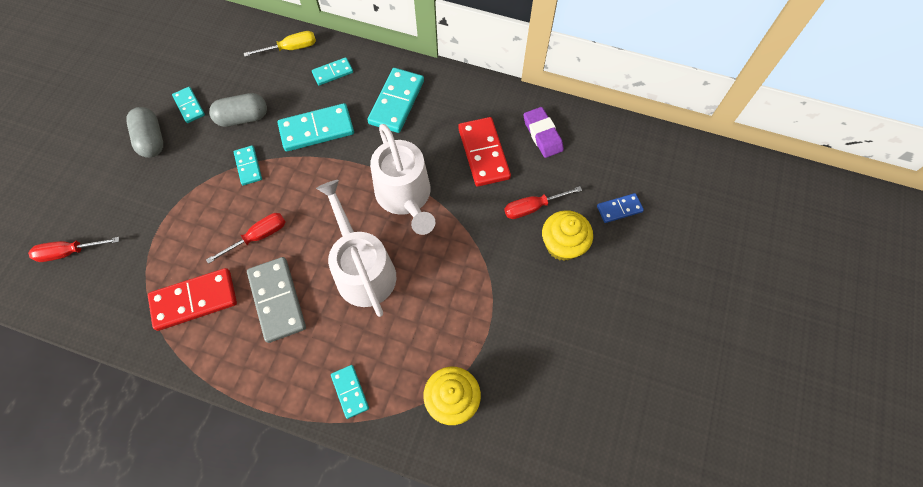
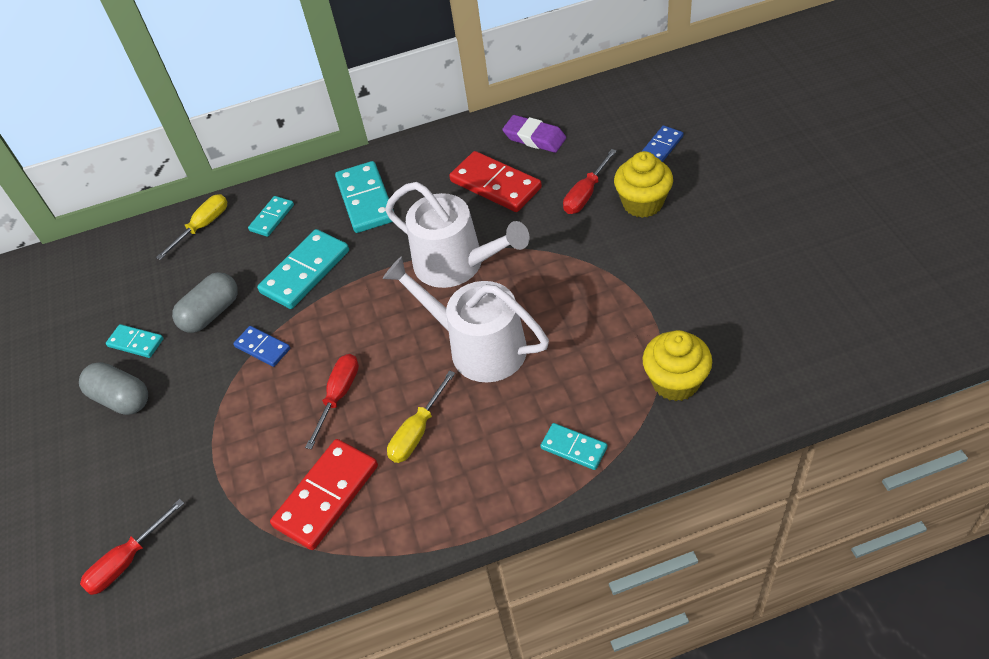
camera: 30 degrees left, 15 degrees down
(248, 166) = (262, 348): turquoise domino -> blue domino
(277, 300) = (417, 432): grey domino -> yellow screwdriver

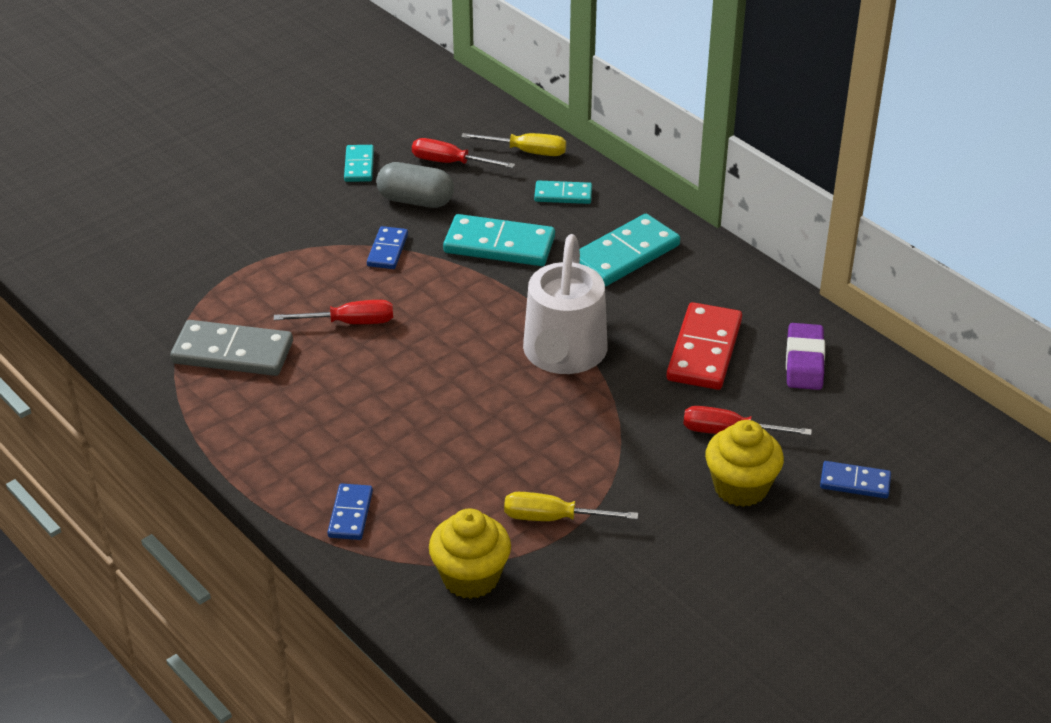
camera: 60 degrees right, 10 degrees down
(121, 398) = (292, 182): grey capsule -> none
(127, 561) = (127, 253): red screwdriver -> red screwdriver (450, 163)
(327, 496) = (232, 353): red domino -> grey domino
(417, 432) = (327, 392): yellow screwdriver -> yellow screwdriver (553, 518)
(479, 347) = (453, 405): white watering can -> none
(574, 448) = (350, 514): turquoise domino -> blue domino

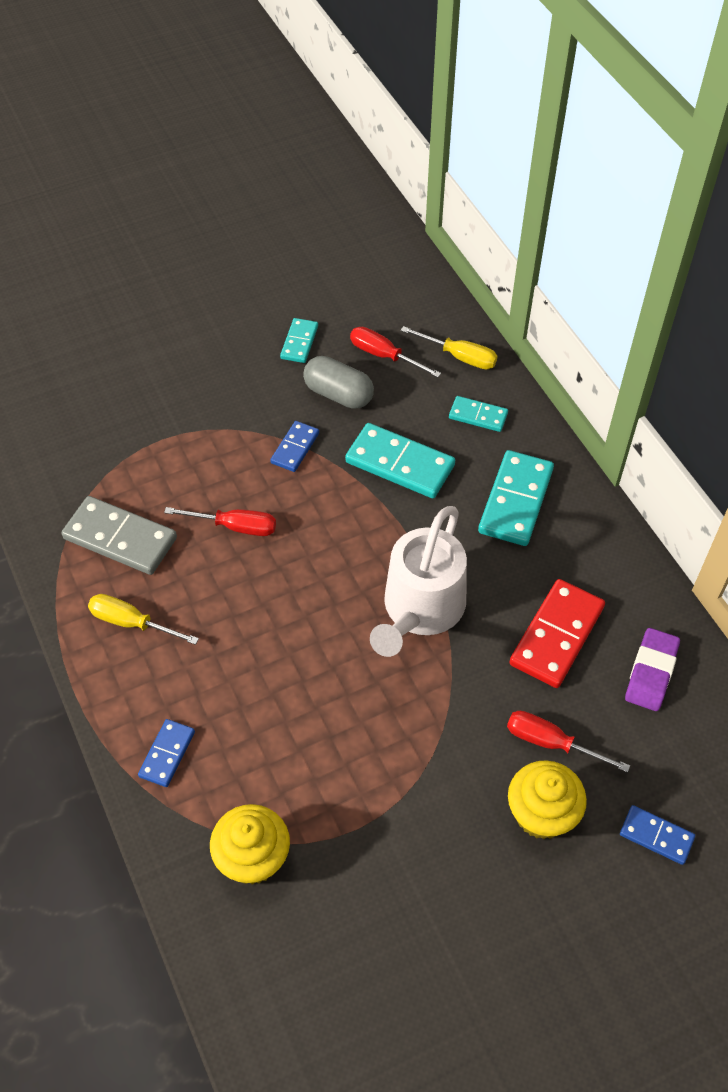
camera: 15 degrees right, 15 degrees up
(553, 518) = (351, 806): yellow screwdriver -> yellow screwdriver (131, 623)
(625, 254) = (515, 501): turquoise domino -> turquoise domino turned 45 degrees counterclockwise

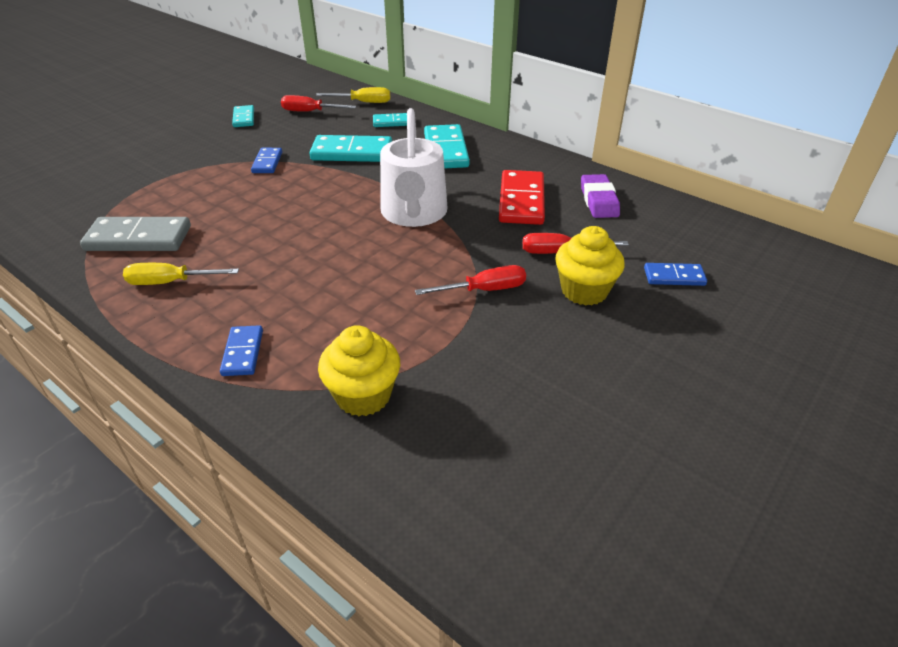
camera: 25 degrees left, 15 degrees down
(235, 526) = (239, 209): red screwdriver -> red screwdriver (484, 290)
(338, 394) = (286, 133): grey capsule -> none

